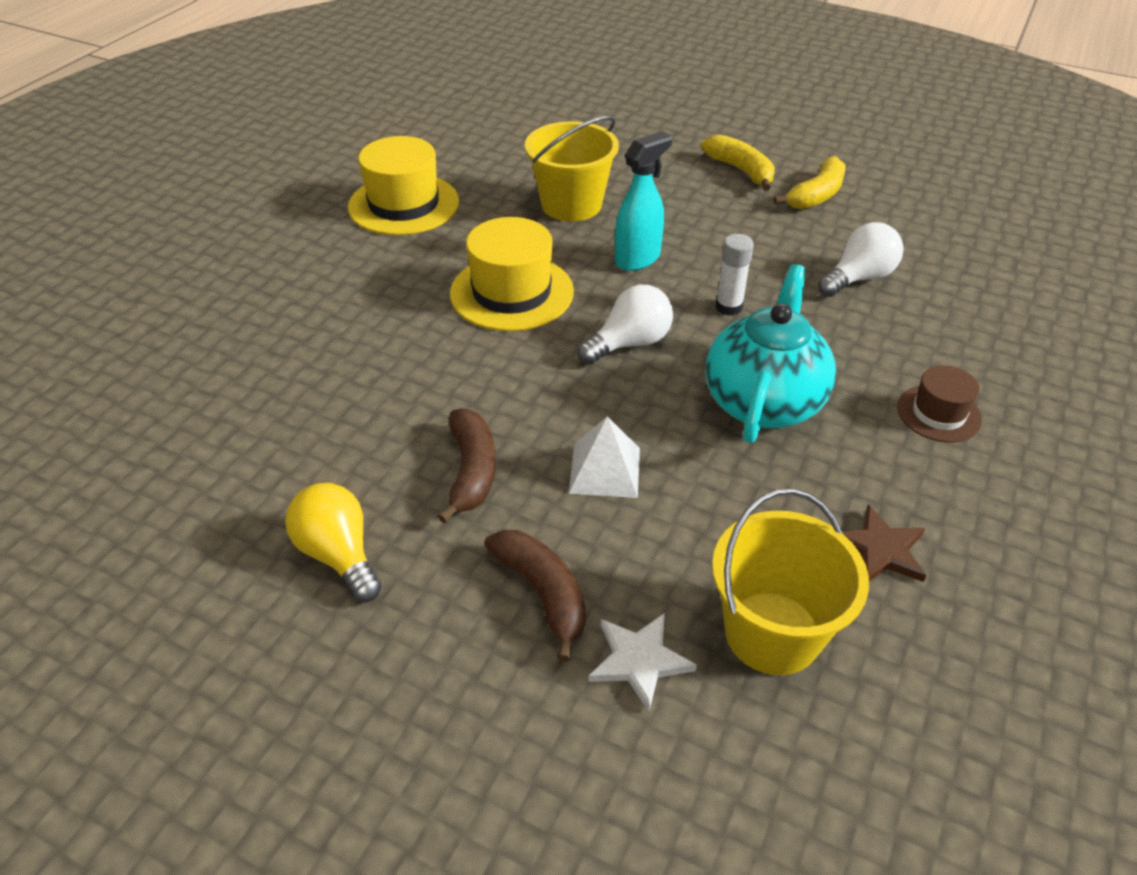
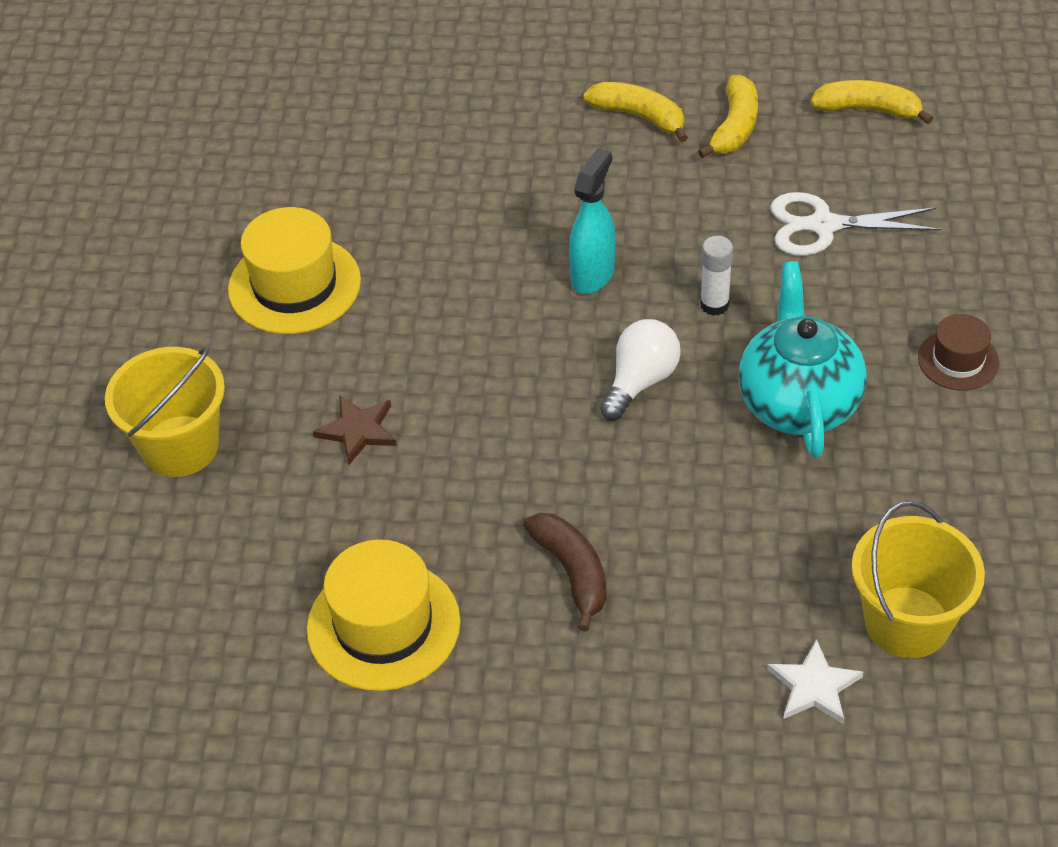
camera: 20 degrees left, 5 degrees up
(339, 554) = (505, 695): yellow light bulb -> none
(512, 292) = (487, 361): yellow hat -> yellow hat (383, 625)
(543, 594) = (704, 661): brown banana -> none
(571, 205) = (481, 225): yellow bucket -> yellow bucket (180, 446)
(604, 470) = (692, 526): white pyramid -> none
(858, 278) = (824, 225): white light bulb -> white scissors
(880, 550) = (961, 515): brown star -> brown star (358, 431)
(939, 211) = (868, 110): none -> yellow banana

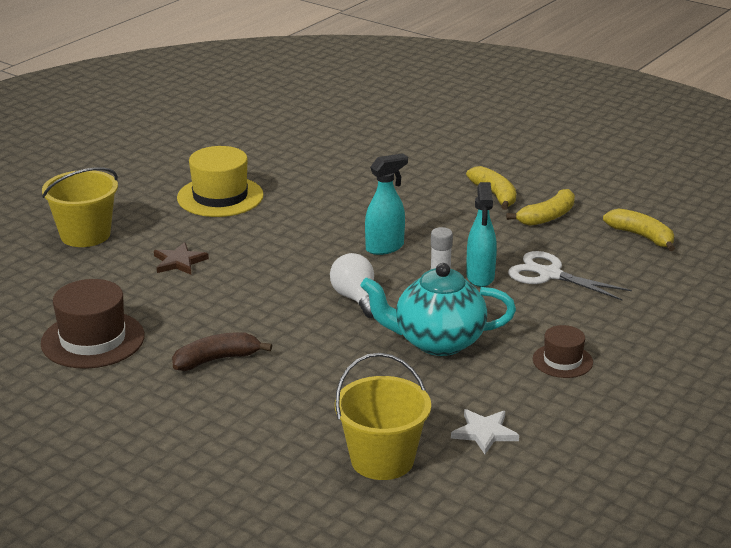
camera: 30 degrees right, 20 degrees down
(383, 625) = (93, 340): yellow hat -> brown hat
(572, 572) = (217, 359): brown banana -> brown banana turned 120 degrees counterclockwise
(640, 381) = (356, 299): white light bulb -> white light bulb turned 90 degrees counterclockwise
(750, 270) = (480, 277): none -> turquoise spray bottle
(798, 403) = (437, 342): turquoise teapot -> turquoise teapot turned 120 degrees counterclockwise
(814, 686) = (290, 463): white star -> white star (484, 433)

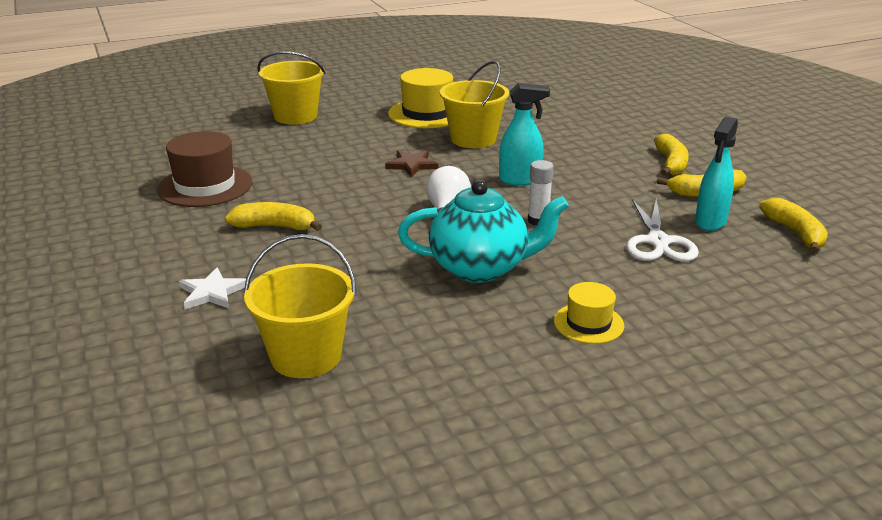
camera: 30 degrees right, 0 degrees up
(179, 262) = (339, 149): brown star -> brown star (412, 165)
(217, 359) = (275, 227): brown banana -> yellow banana
(297, 214) = (473, 139): none -> yellow bucket
(437, 342) = (480, 268): turquoise teapot -> turquoise teapot turned 150 degrees clockwise
(480, 277) = (583, 225): turquoise spray bottle -> turquoise spray bottle (710, 222)
(484, 433) = (431, 366): white star -> white star (212, 292)
(550, 274) = (658, 242): white scissors -> white scissors turned 150 degrees counterclockwise
(562, 361) = (588, 323): brown hat -> yellow hat

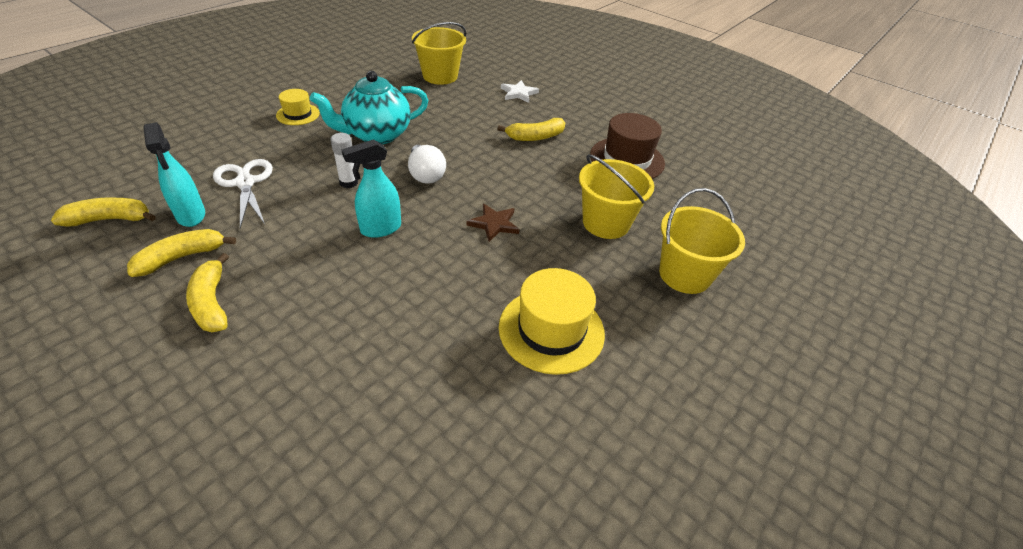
camera: 150 degrees right, 15 degrees up
(473, 139) = (461, 287): yellow bucket -> yellow bucket (606, 223)
(710, 222) = (191, 215): turquoise spray bottle -> turquoise spray bottle turned 150 degrees clockwise
(795, 233) = (110, 219): yellow banana -> yellow banana turned 120 degrees clockwise

